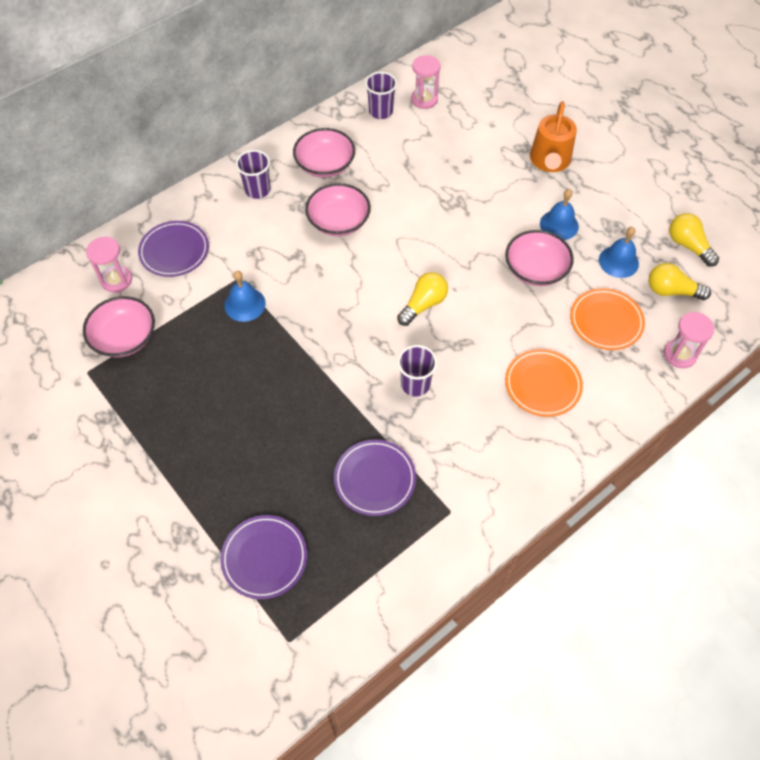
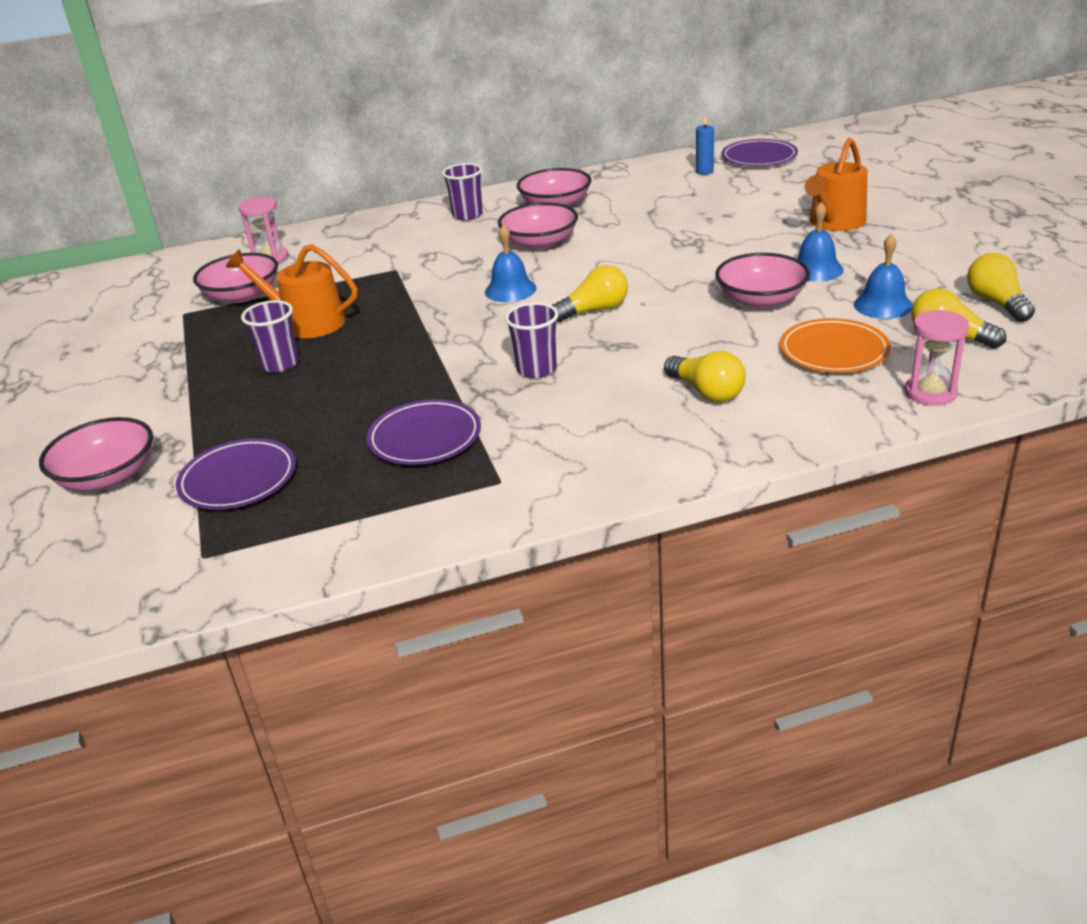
camera: 25 degrees right, 25 degrees down
(160, 581) = (107, 476): none -> pink bowl
(174, 251) = (345, 245): purple plate -> purple plate (759, 157)
(204, 363) = (307, 323): none -> orange watering can
(245, 304) = (387, 287): blue bell -> blue bell (510, 290)
(381, 111) = (647, 176): purple cup -> purple cup (280, 364)
(424, 99) = (704, 171): pink hourglass -> blue candle
(542, 385) = (707, 392): orange plate -> yellow light bulb

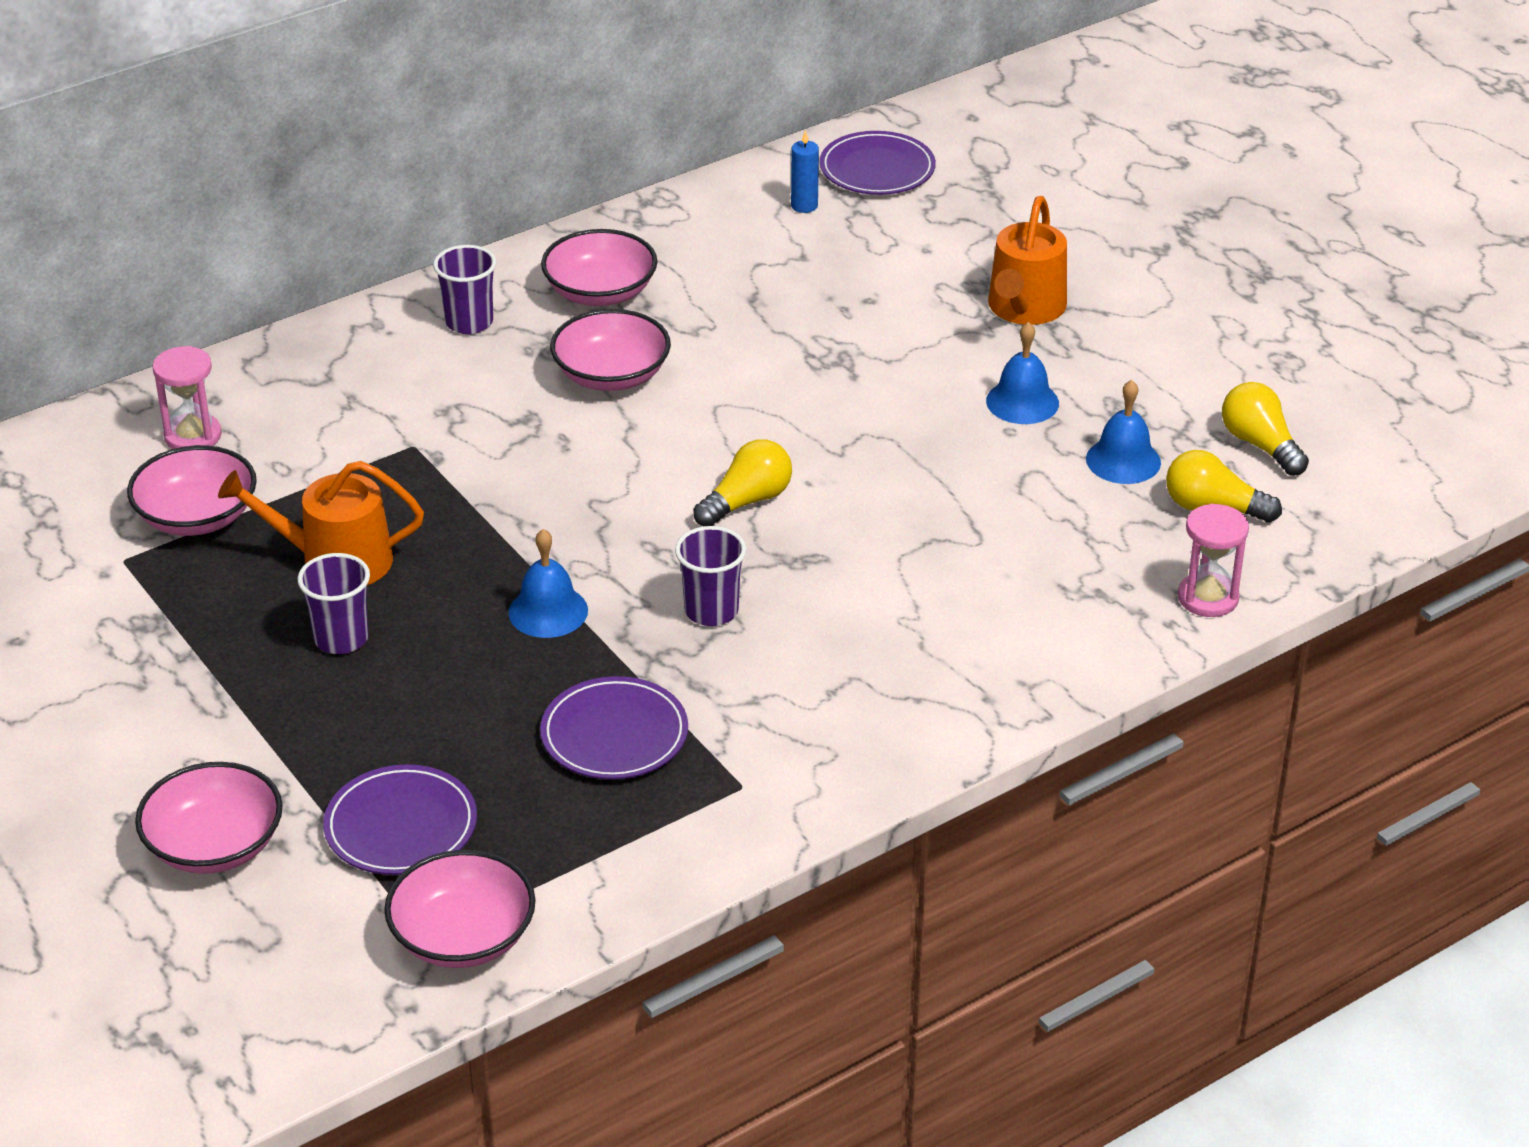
camera: 20 degrees left, 5 degrees up
(510, 290) = (610, 473): blue bell -> blue bell (548, 611)
(707, 392) = (944, 625): yellow light bulb -> none
(761, 299) = (965, 463): pink bowl -> pink bowl (463, 937)
(833, 351) = (1080, 543): orange plate -> none

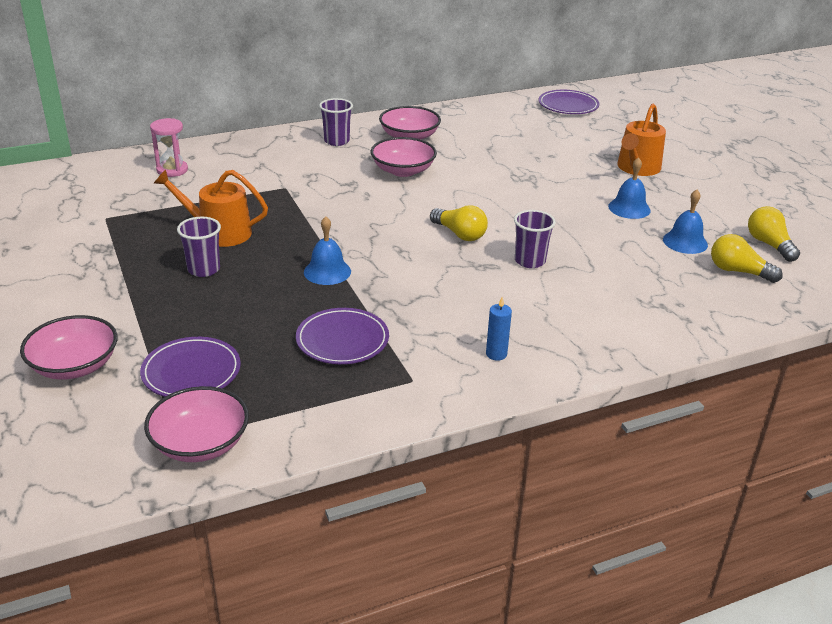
camera: 10 degrees right, 5 degrees down
(197, 516) = (155, 204): pink bowl -> none
(711, 611) = (422, 284): purple cup -> purple cup (530, 261)
(747, 501) = (460, 234): yellow light bulb -> yellow light bulb turned 75 degrees clockwise
(804, 206) = (526, 115): blue candle -> blue candle (496, 354)
(1208, 598) = (731, 317): pink hourglass -> none

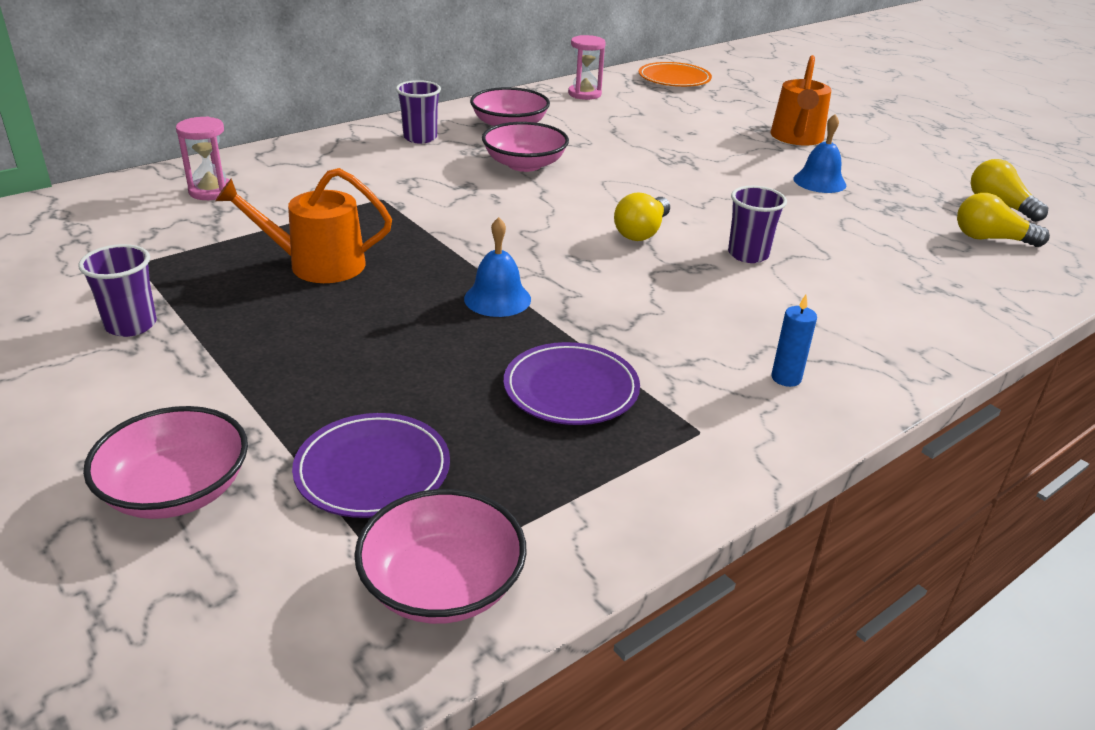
camera: 15 degrees left, 0 degrees up
(204, 269) = (319, 317): purple cup -> purple cup (131, 325)
(460, 234) = (642, 232): yellow light bulb -> yellow light bulb turned 90 degrees clockwise
(485, 113) = (584, 94): none -> pink hourglass
(568, 105) = (674, 79): purple plate -> orange plate
(685, 242) = (908, 212): blue bell -> none

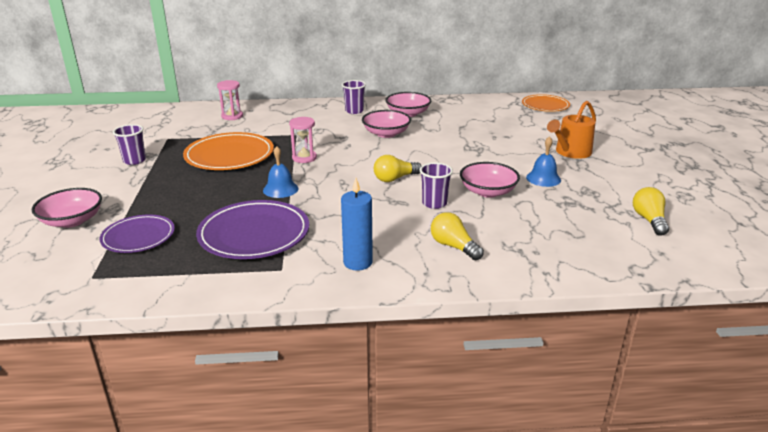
camera: 35 degrees right, 5 degrees down
(317, 265) = (229, 156): orange watering can -> orange plate
(442, 585) = (104, 283): pink bowl -> pink bowl (488, 191)
(571, 389) = (254, 234): purple plate -> purple plate, size x1.57
(584, 94) = (475, 105): pink hourglass -> pink hourglass (304, 158)
(786, 378) = (358, 262): blue candle -> blue candle, size x1.69
(990, 239) = (606, 236): yellow light bulb -> yellow light bulb (453, 246)

